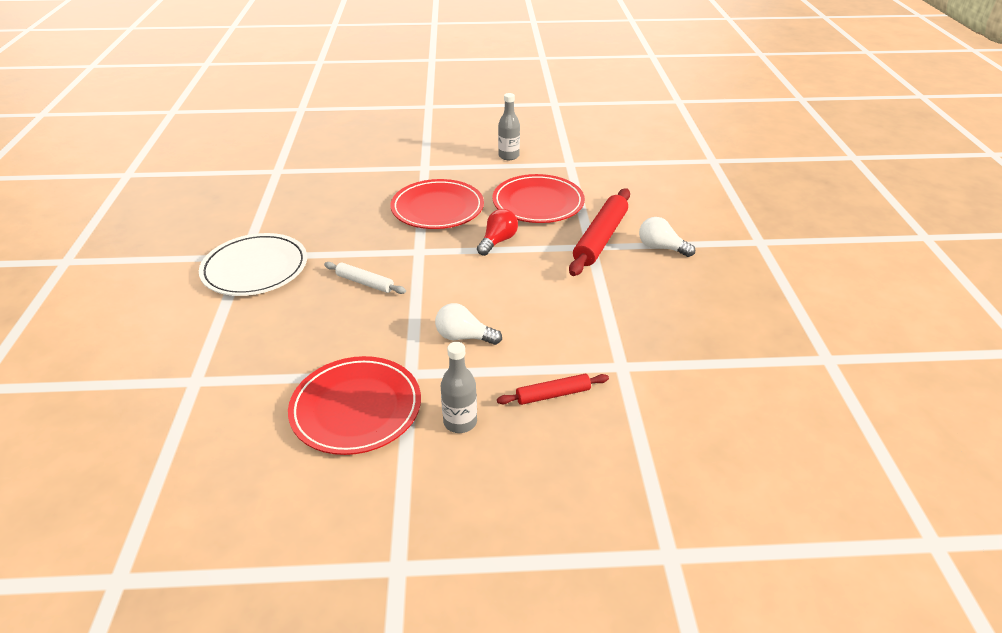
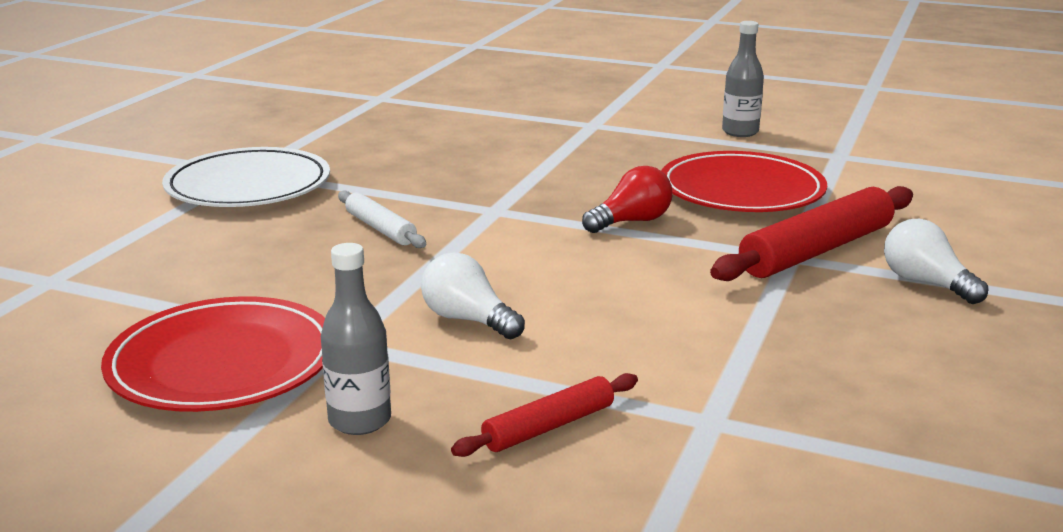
camera: 25 degrees right, 15 degrees down
(437, 208) = (570, 170): red plate -> none
(553, 394) = (548, 427): red rolling pin -> red rolling pin turned 45 degrees counterclockwise

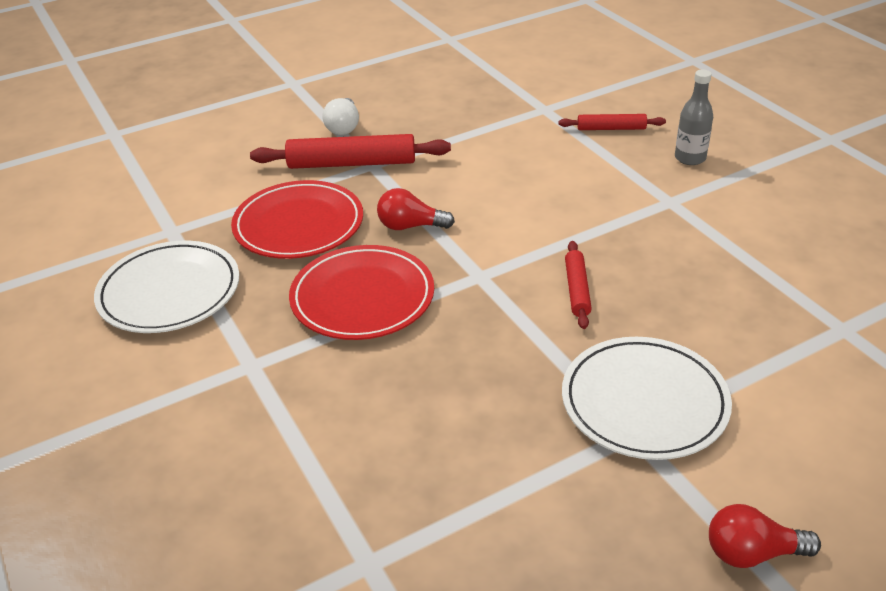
camera: 140 degrees left, 15 degrees up
(123, 153) = (752, 553): none -> red light bulb
(223, 363) = (742, 212): red plate -> red plate (362, 297)
(380, 229) = (577, 290): white rolling pin -> red rolling pin
(468, 320) = (592, 191): white light bulb -> none
(740, 132) = (169, 292): grey bottle -> white plate

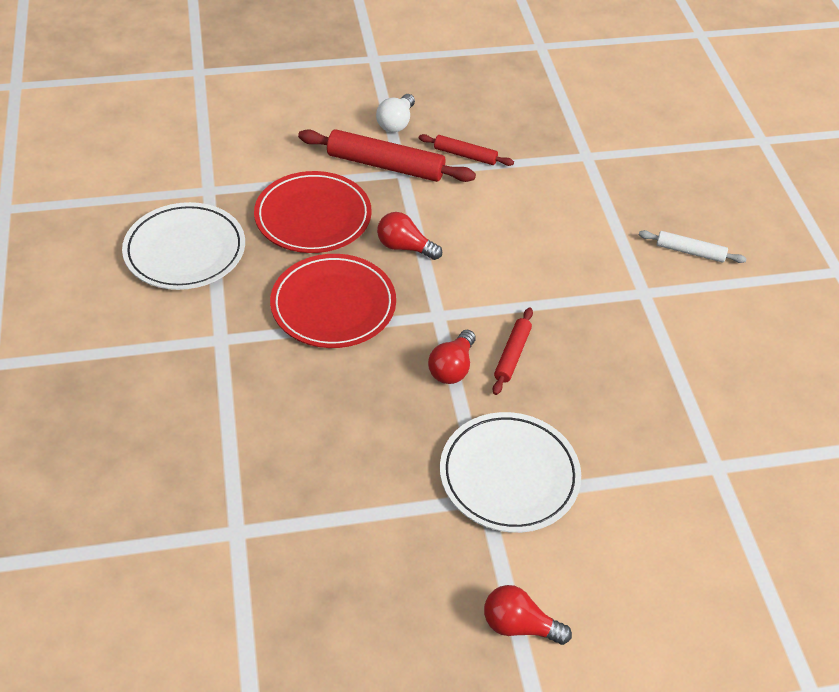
camera: 15 degrees right, 10 degrees up
(522, 319) = (452, 368): none -> red light bulb
(611, 128) = (636, 197): red rolling pin -> red rolling pin (465, 155)
(690, 158) = (690, 252): grey bottle -> white rolling pin

